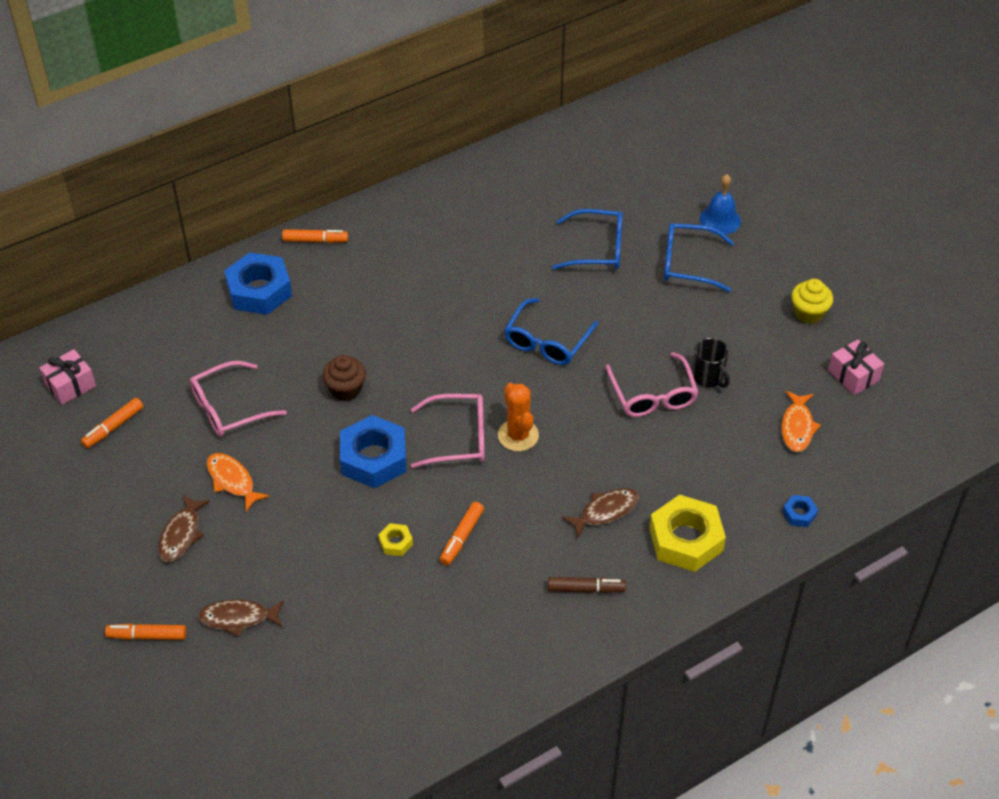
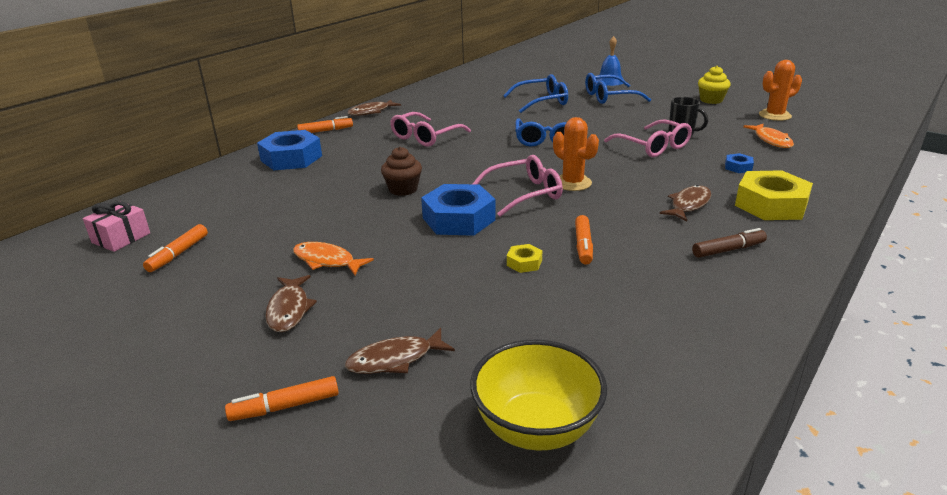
camera: 20 degrees left, 20 degrees down
(229, 408) = (298, 219): pink glasses -> pink glasses (426, 137)
(302, 715) = (536, 428): none -> yellow bowl
(383, 210) = (371, 112): none -> brown fish
(799, 514) = (833, 175): blue nut -> blue nut (738, 167)
(853, 375) = (774, 115): pink gift -> orange cactus

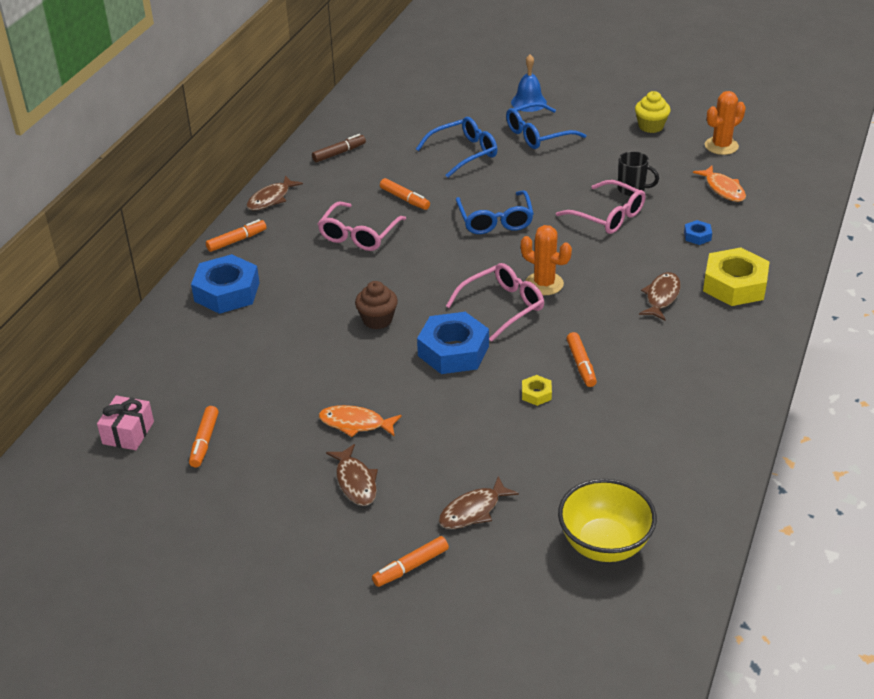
camera: 15 degrees left, 10 degrees up
(477, 121) = (405, 199): none -> orange marker
(728, 250) = (706, 348): brown marker -> brown marker (339, 153)

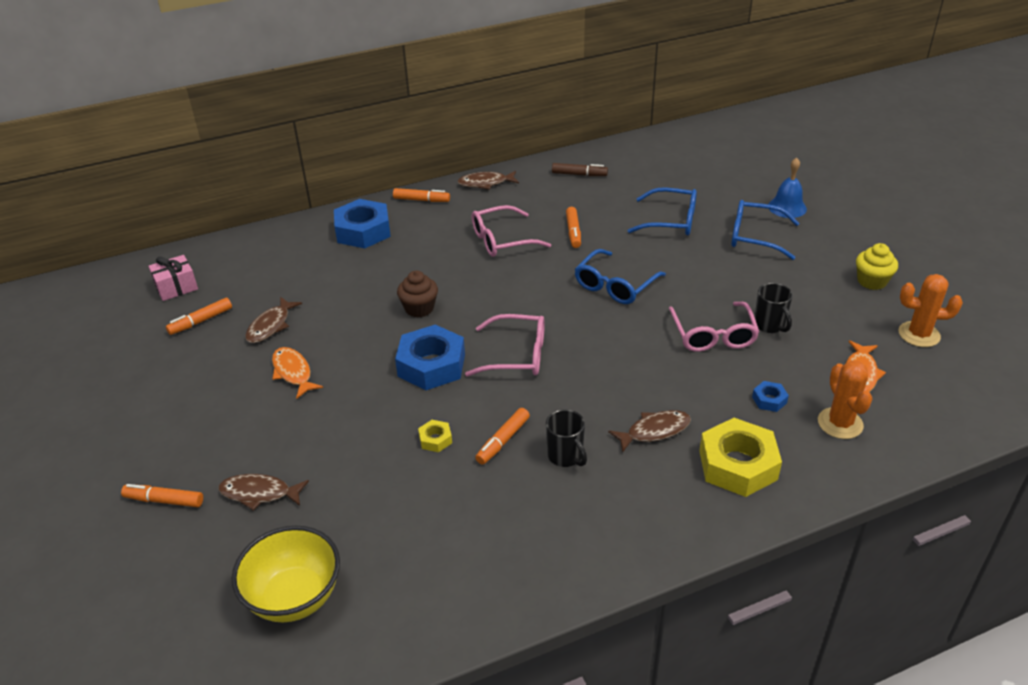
camera: 45 degrees right, 0 degrees up
(355, 482) = (230, 413): brown fish -> brown fish (270, 326)
(544, 284) = (575, 358): orange cactus -> orange cactus (840, 423)
(633, 346) = (566, 456): none -> black mug

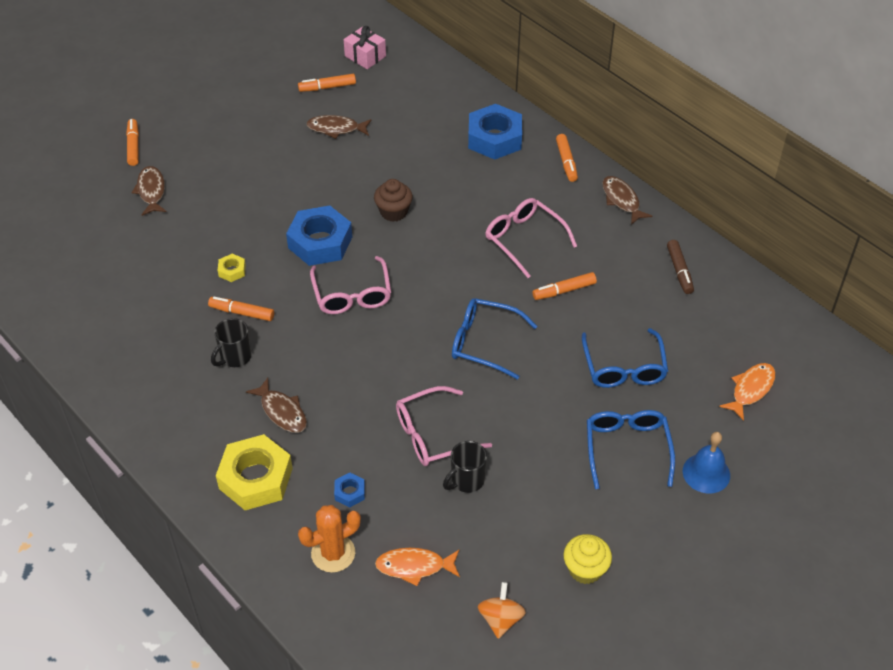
camera: 70 degrees right, 10 degrees up
(201, 321) = (327, 87): orange marker -> orange marker turned 45 degrees counterclockwise
(293, 372) = (284, 162): orange fish -> orange fish (750, 389)
(294, 597) = (64, 243): yellow bowl -> none
(919, 334) = (500, 619): orange cactus -> orange spinning top

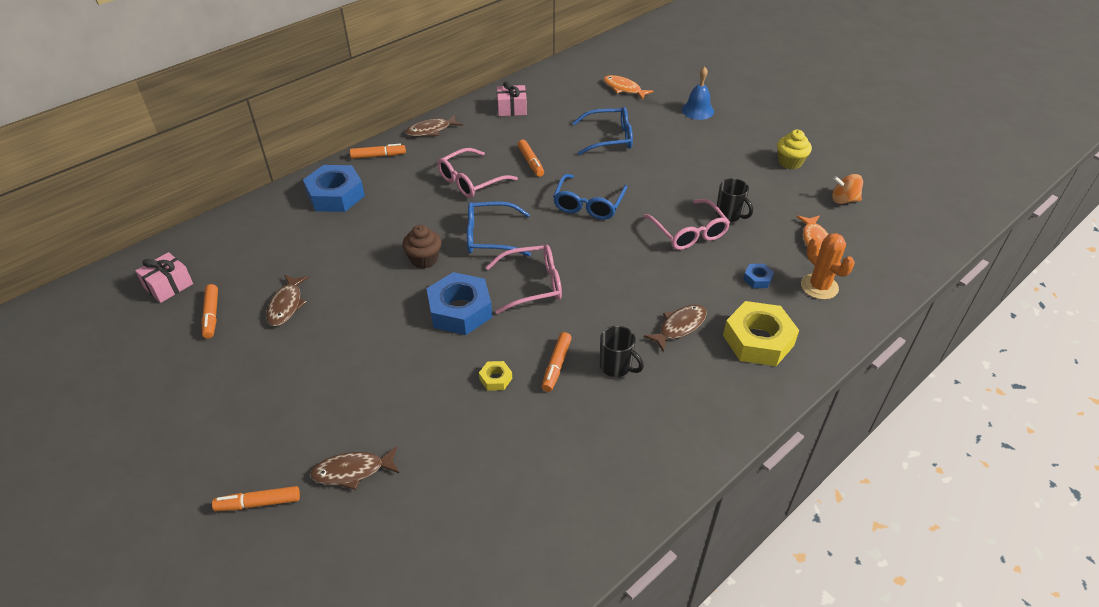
camera: 90 degrees left, 5 degrees down
(627, 449) = (684, 140): blue glasses -> blue glasses (490, 237)
(679, 271) = (512, 109): brown marker -> pink gift

